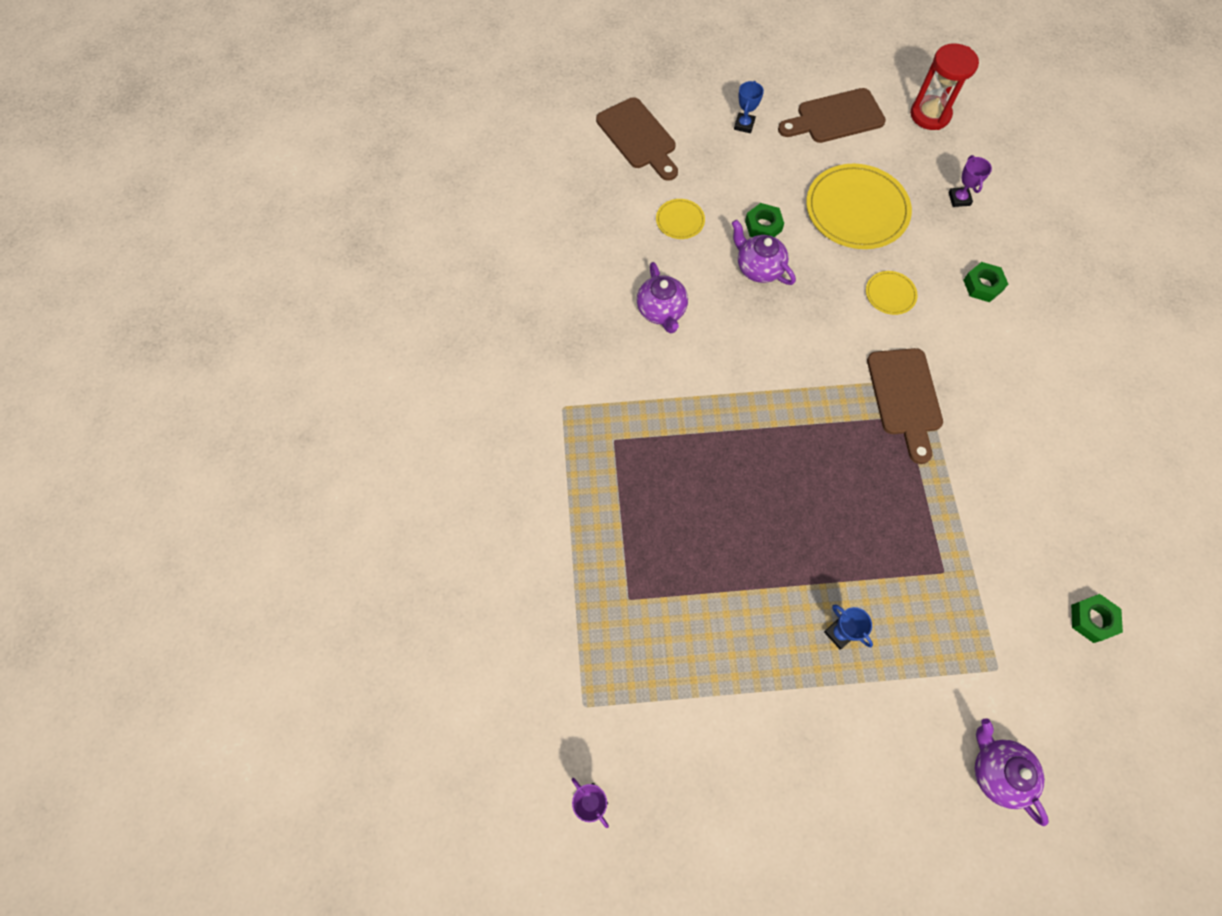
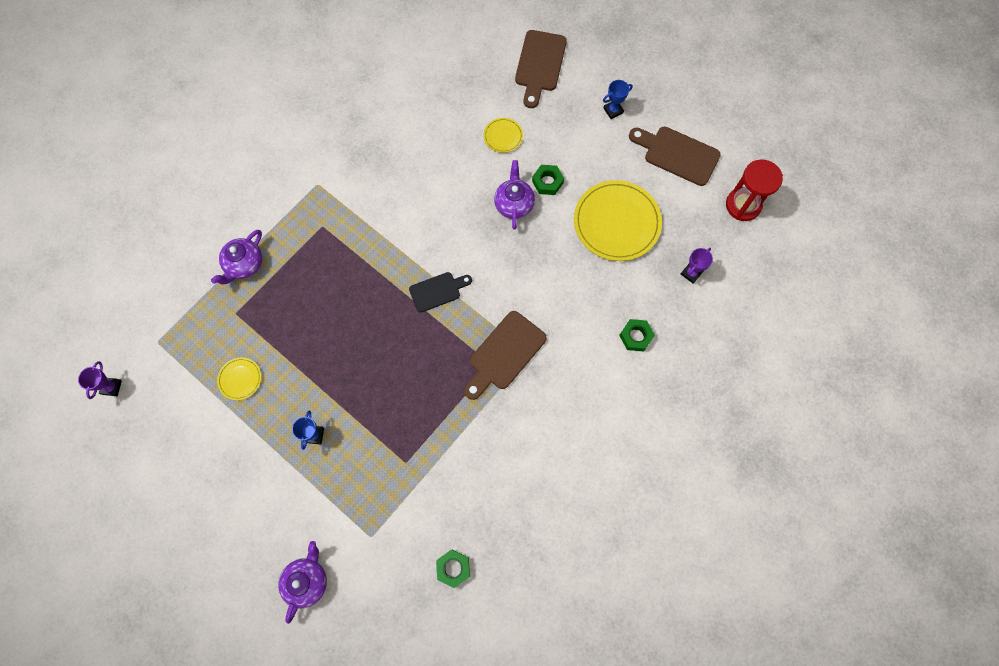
camera: 45 degrees right, 5 degrees up
(661, 311) = (430, 179): purple teapot -> purple teapot (244, 265)
(786, 399) = (438, 291): none -> black cutting board
(890, 294) = (572, 289): yellow plate -> yellow plate (240, 379)

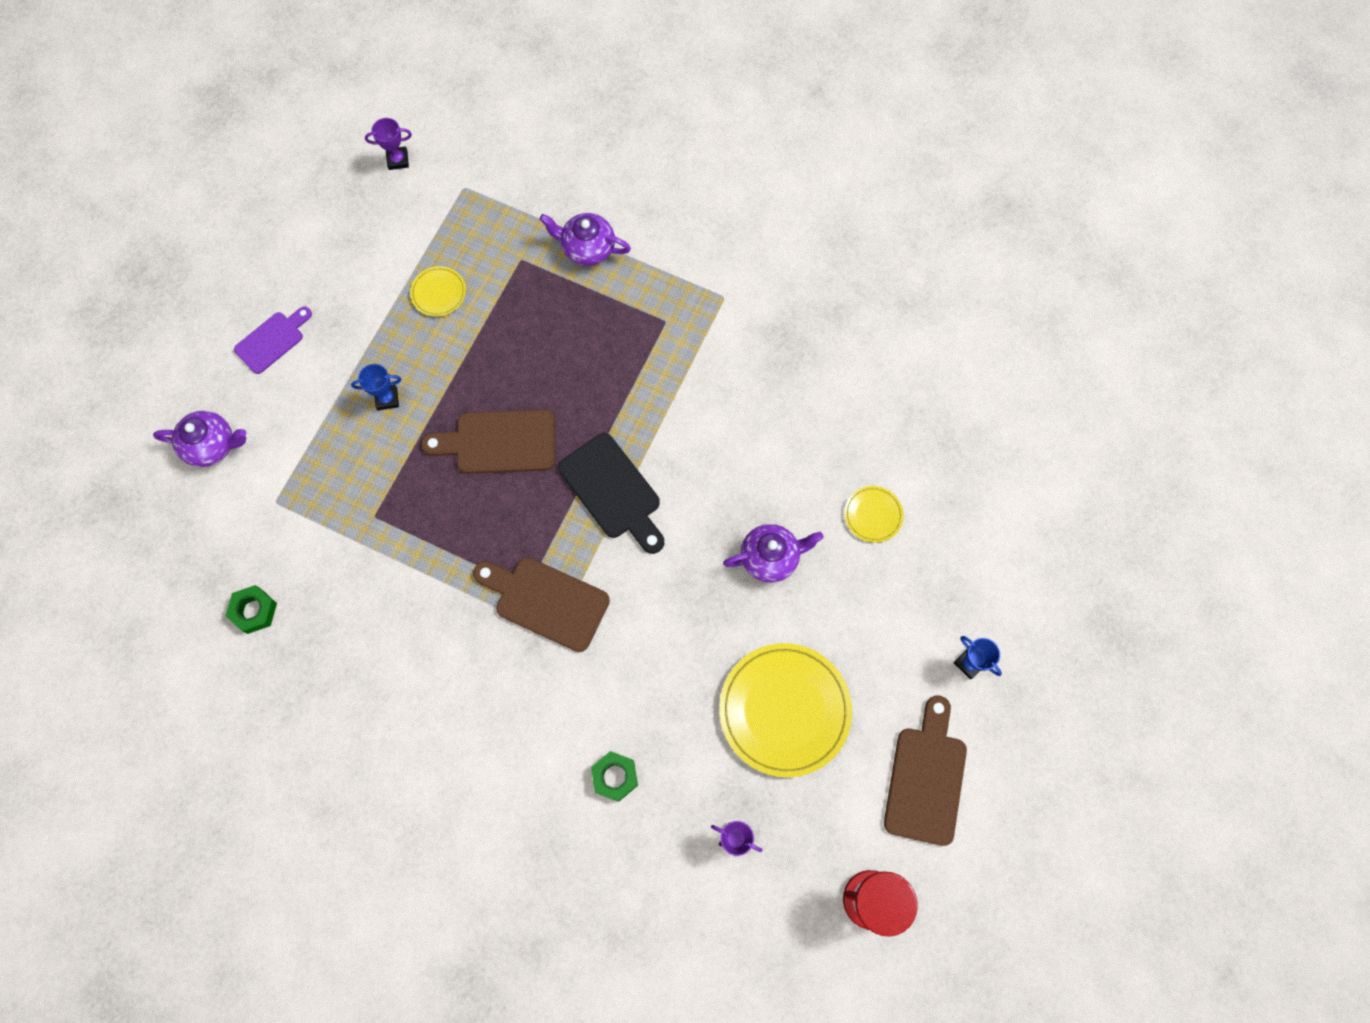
camera: 75 degrees right, 0 degrees up
(233, 516) = (272, 340): none -> purple cutting board
(438, 291) = (613, 491): black cutting board -> black cutting board, size x1.55
(539, 65) = (1010, 536): brown cutting board -> brown cutting board (498, 442)
(547, 182) = (819, 595): green nut -> none

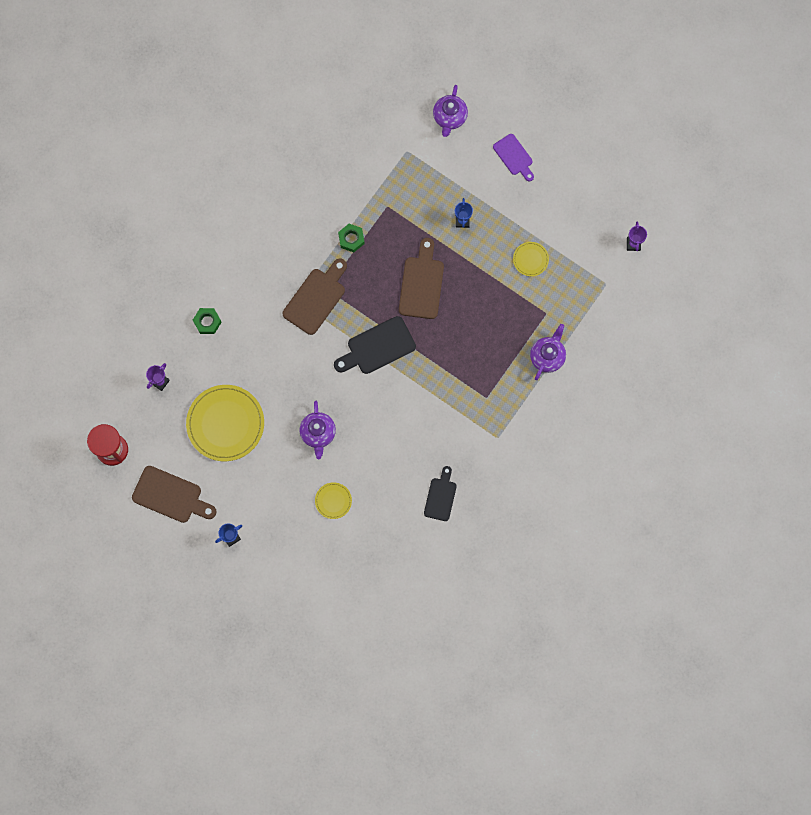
camera: 100 degrees right, 5 degrees up
(254, 611) = (342, 135): green nut -> green nut (351, 239)
(830, 361) = (440, 496): none -> black cutting board

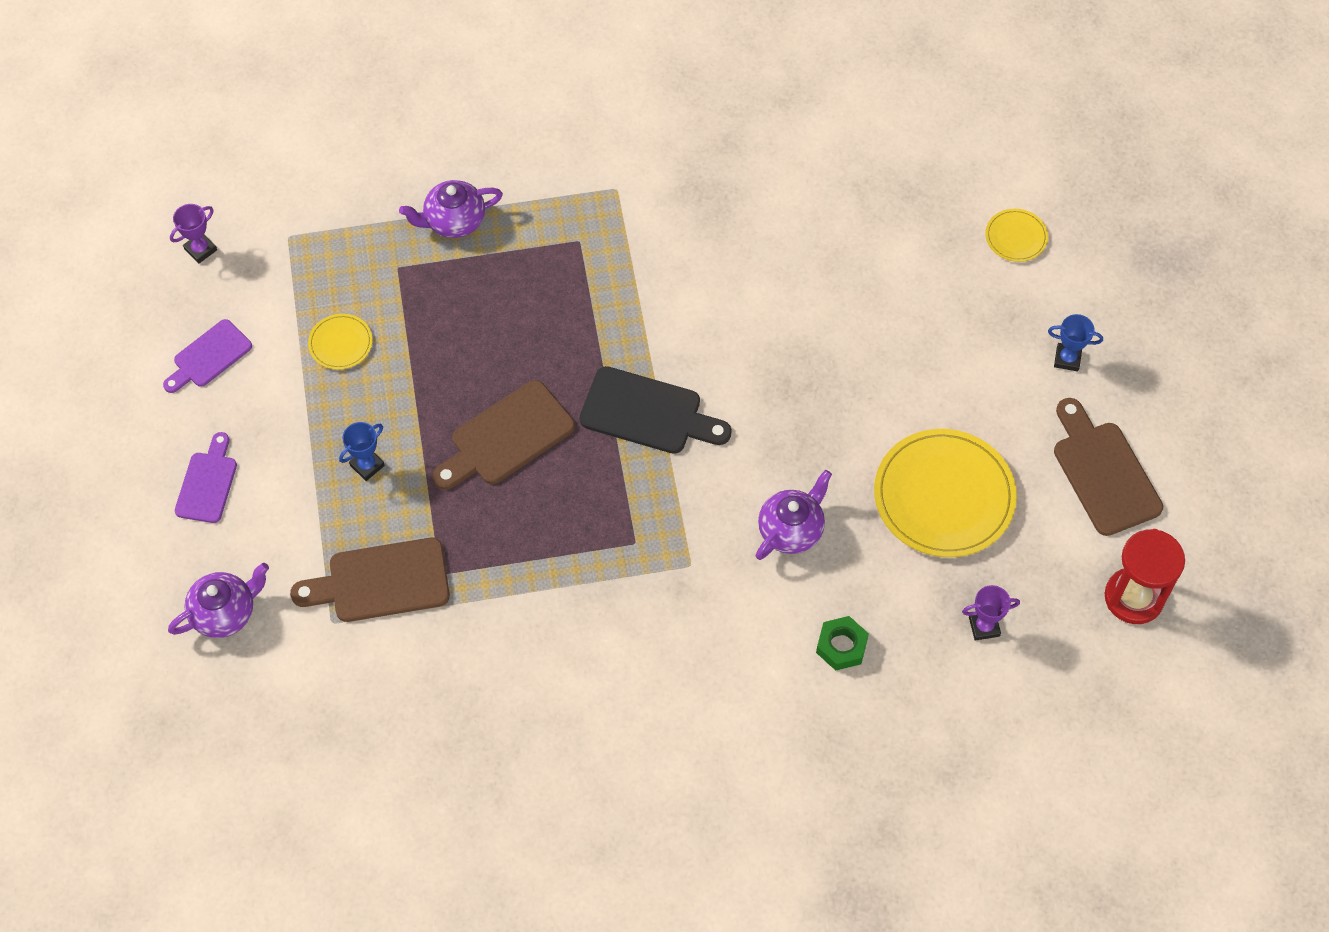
camera: 135 degrees left, 15 degrees down
(316, 298) = (662, 543): brown cutting board -> brown cutting board (380, 581)
(318, 433) = (833, 380): purple teapot -> purple teapot (791, 529)
(333, 501) = (893, 290): yellow plate -> yellow plate (1016, 237)
(351, 239) = (534, 576): green nut -> none
(440, 496) = (755, 186): black cutting board -> none
(575, 204) = (209, 356): none -> purple cutting board

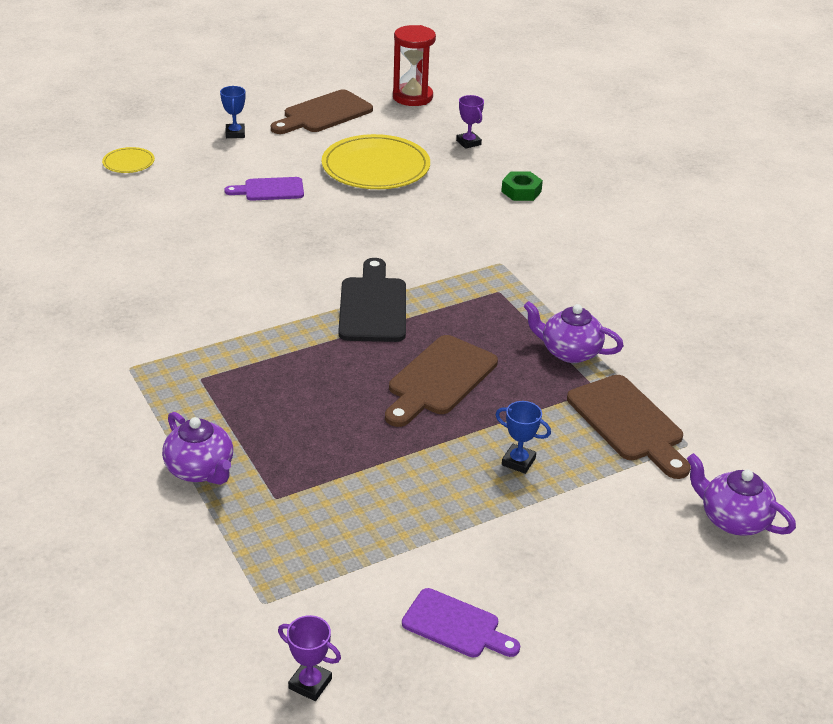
camera: 110 degrees left, 25 degrees down
(207, 483) = (608, 576): purple cutting board -> purple cutting board (270, 190)
(340, 343) = (389, 518): yellow plate -> none
(506, 437) = (439, 379): brown cutting board -> brown cutting board turned 90 degrees clockwise
(791, 529) = (441, 223): purple teapot -> purple teapot (569, 352)

